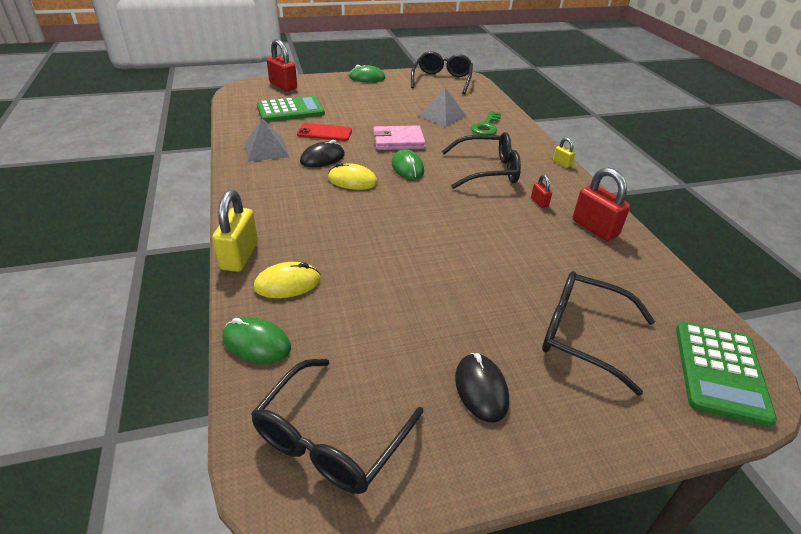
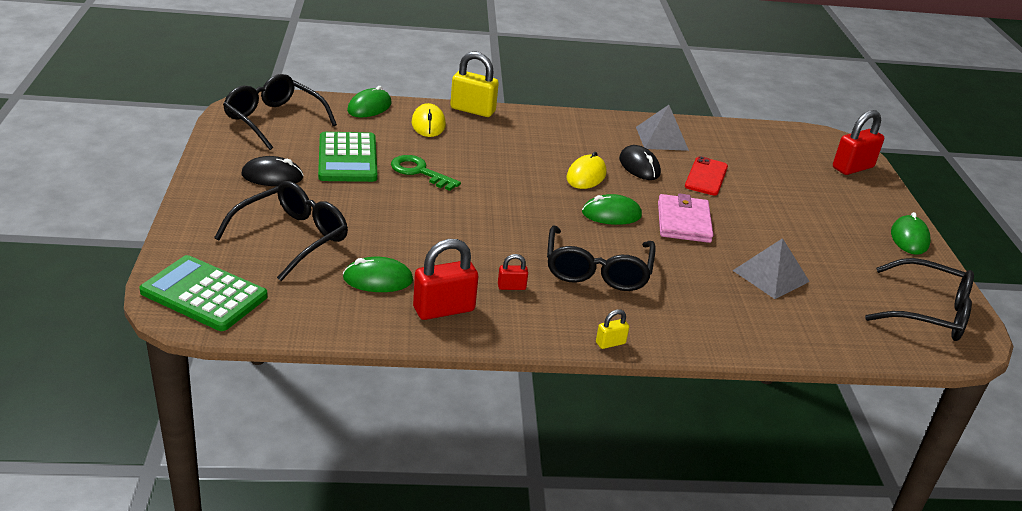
camera: 100 degrees right, 5 degrees down
(290, 110) = (770, 163): green calculator -> green calculator (347, 158)
(486, 126) = (736, 308): green key -> green key (419, 172)
(591, 266) = (378, 279): none -> green mouse

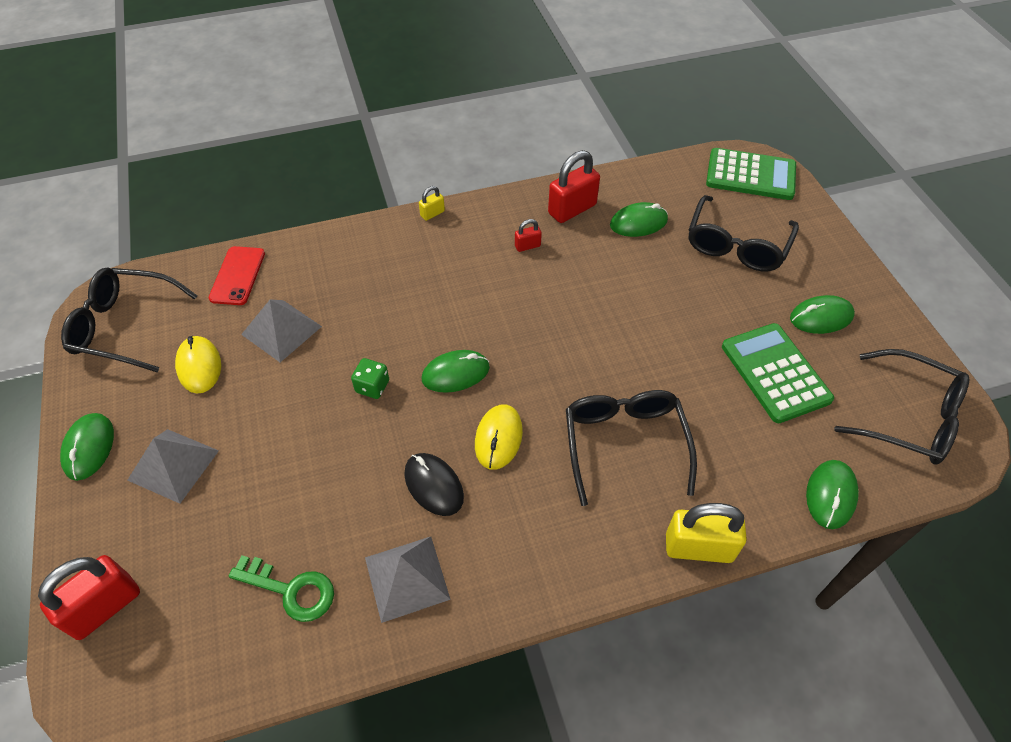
camera: 170 degrees right, 20 degrees up
(272, 176) = (821, 317): black mouse -> green mouse
(419, 172) = (687, 376): green key -> green key (291, 590)
(428, 124) = (734, 483): yellow mouse -> yellow mouse (199, 366)
(597, 270) = (456, 286): black glasses -> black glasses (624, 444)
(683, 222) = (372, 386): pink wallet -> green dice
(706, 176) = (341, 494): red phone -> red phone (237, 276)
(836, 215) = (173, 465): none -> grey pyramid

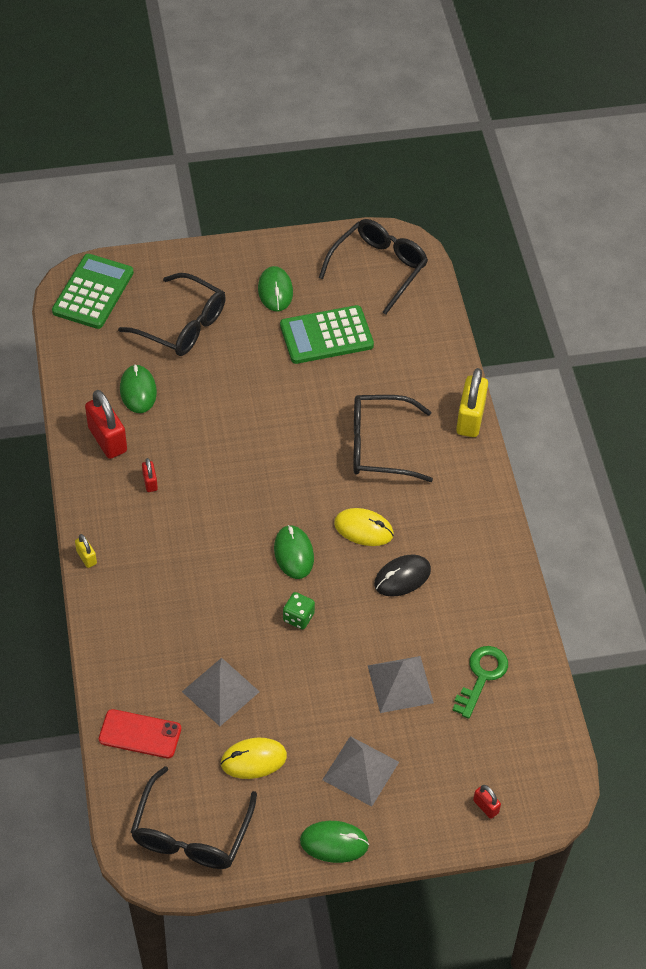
camera: 85 degrees left, 0 degrees up
(104, 607) = (485, 806): red padlock -> red padlock, size x0.49
(407, 578) = (478, 600): grey pyramid -> grey pyramid (400, 684)
(830, 495) = (437, 333): green mouse -> none

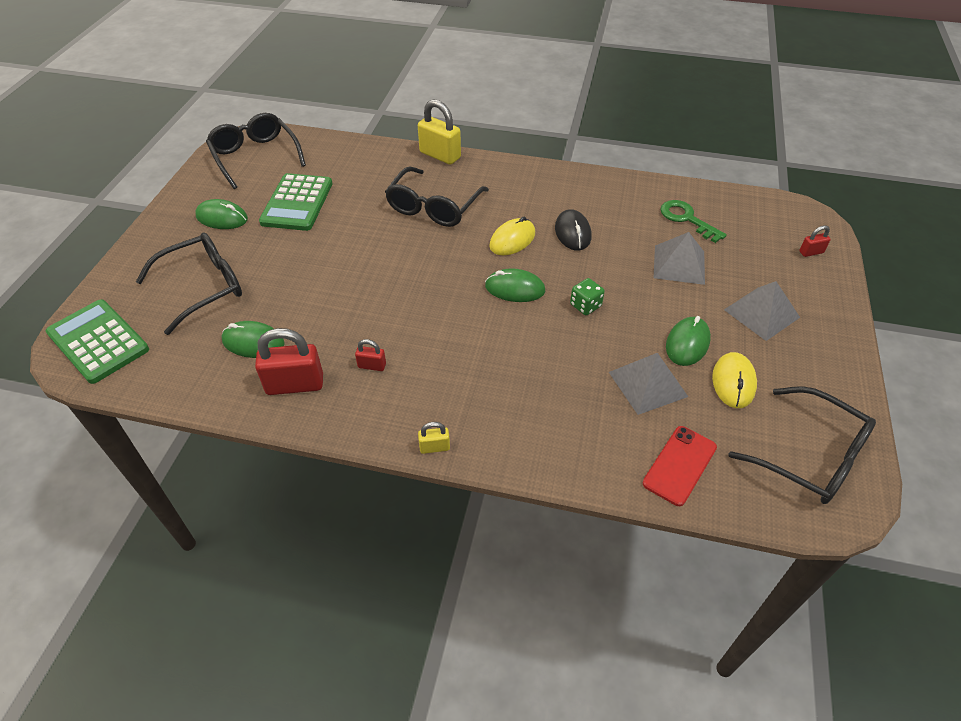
camera: 65 degrees left, 5 degrees down
(334, 843) = (835, 352): green mouse -> green mouse (687, 343)

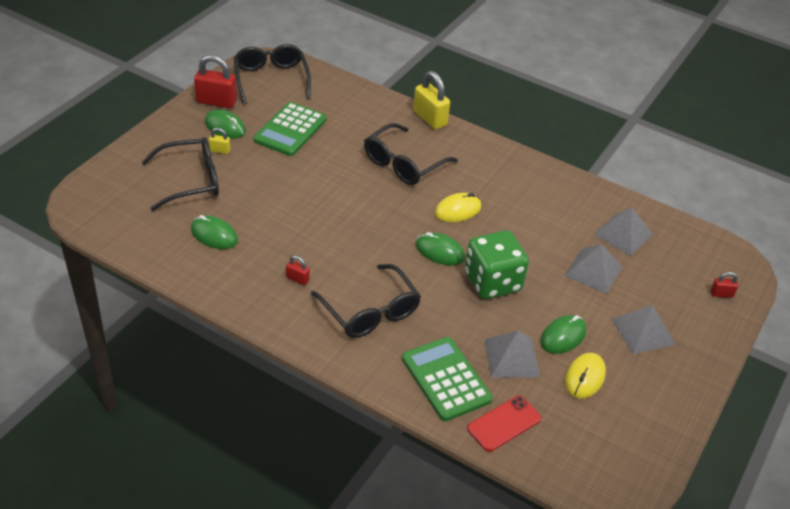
camera: 15 degrees right, 5 degrees down
(98, 341) = (100, 201): green calculator -> green calculator (446, 379)
(295, 384) = (233, 276): red padlock -> red padlock (216, 101)
(434, 447) = (319, 352): yellow padlock -> yellow padlock (220, 150)
(572, 233) = (513, 218): black mouse -> none
(585, 305) = (492, 282): green dice -> green dice, size x2.21
(687, 219) = (623, 234): green key -> grey pyramid
(810, 456) = (615, 450): black glasses -> black glasses (370, 311)

